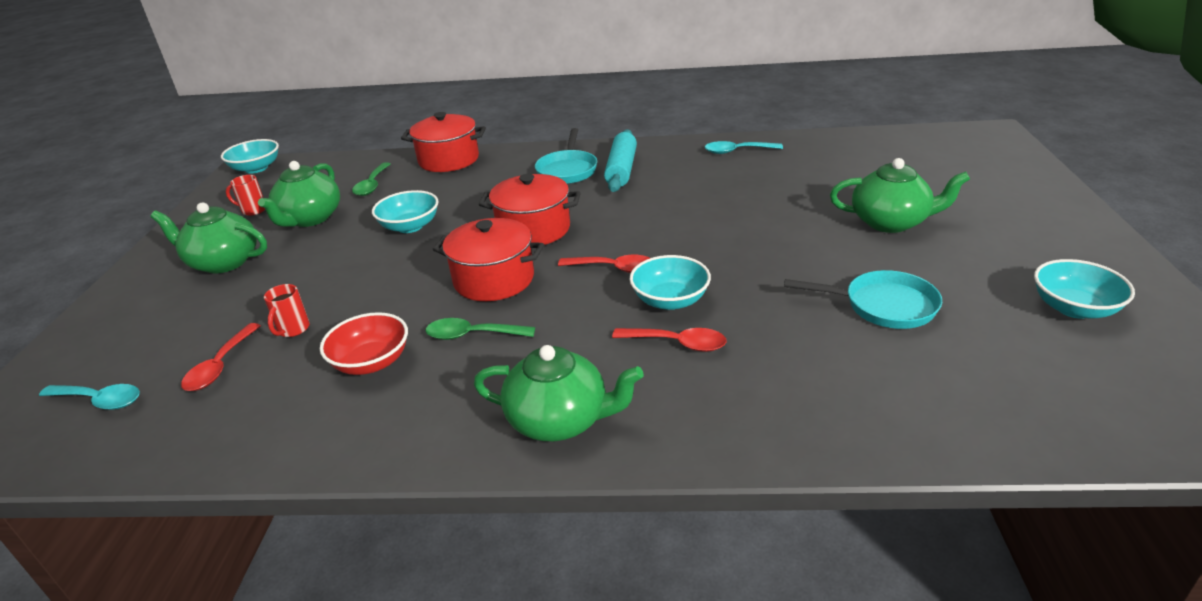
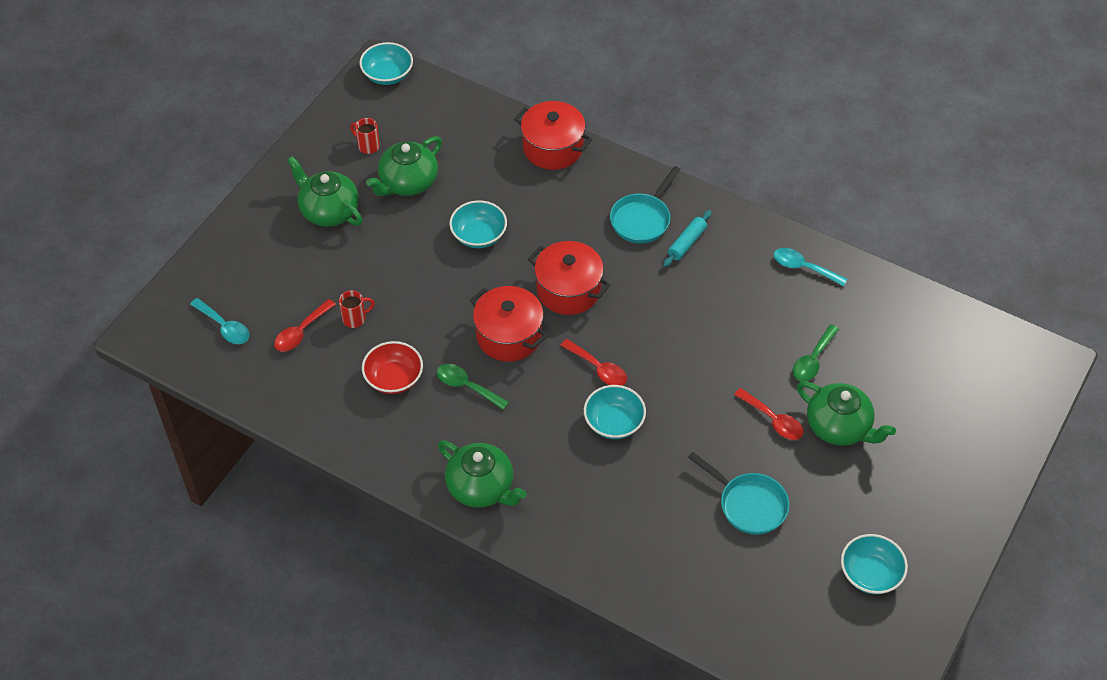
camera: 25 degrees right, 20 degrees up
(293, 330) = (355, 318): red mug -> red mug turned 150 degrees counterclockwise
(372, 185) = (473, 156): green spoon -> green spoon (813, 360)
(621, 170) = (686, 243): turquoise rolling pin -> turquoise rolling pin, size x0.65
(677, 343) = (590, 464): red spoon -> red spoon (773, 420)

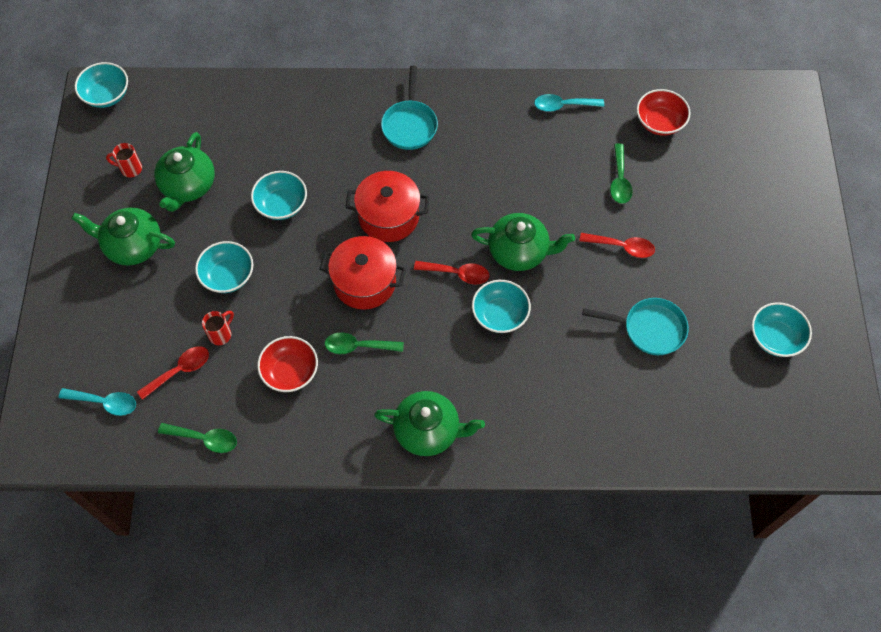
camera: 30 degrees left, 10 degrees up
(286, 396) = (204, 439): none -> green spoon
(301, 332) = (179, 371): red spoon -> red spoon turned 135 degrees counterclockwise
(392, 273) = (228, 276): none -> turquoise bowl
(553, 148) = (295, 96): red pot -> none
(686, 243) = (458, 128): turquoise rolling pin -> none
(839, 427) = (675, 227): green teapot -> green teapot (519, 251)
(891, 326) = (659, 122): none -> red bowl

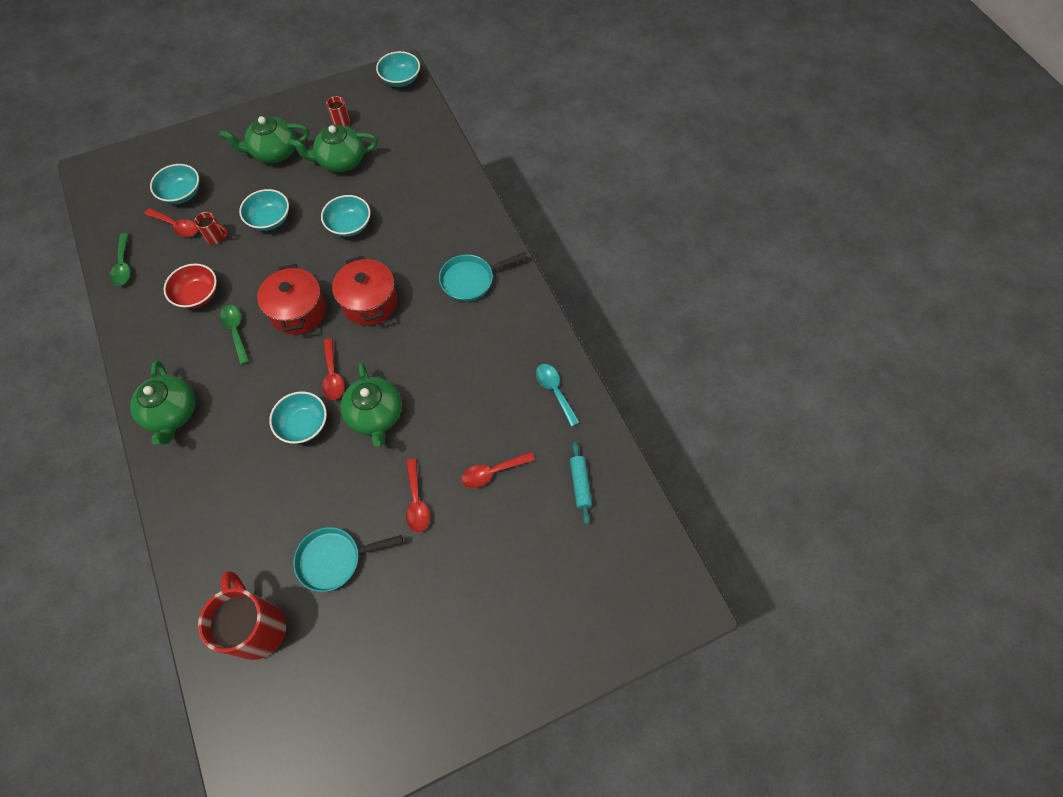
camera: 65 degrees right, 0 degrees up
(104, 402) = (137, 194): turquoise spoon -> none
(133, 245) = (274, 152): green teapot -> green teapot turned 90 degrees counterclockwise
(619, 180) = (492, 472): green spoon -> red spoon
(649, 329) = (334, 559): turquoise pan -> turquoise pan turned 90 degrees clockwise
(659, 122) = (580, 484): red bowl -> turquoise rolling pin
(688, 408) = (258, 627): none -> red mug
(775, 337) = (368, 689): turquoise bowl -> turquoise bowl (182, 194)

